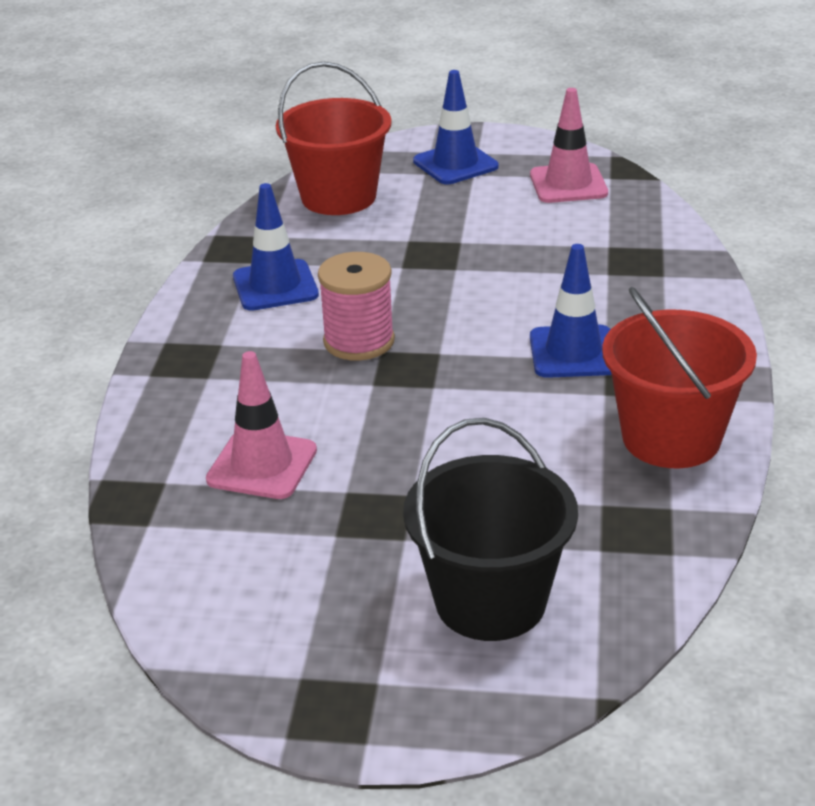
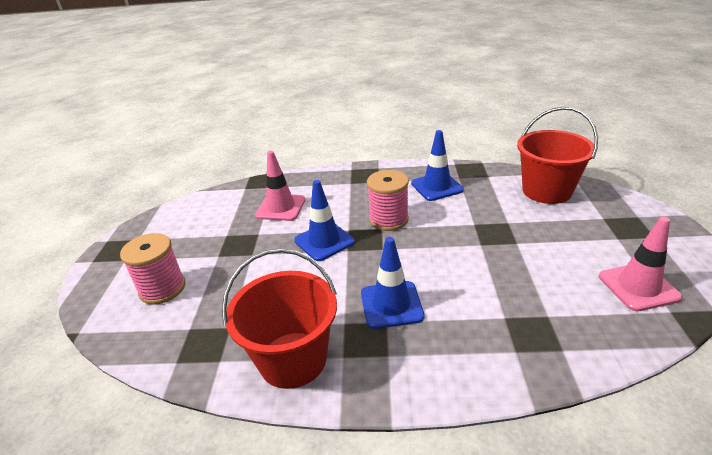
camera: 85 degrees right, 0 degrees up
(455, 164) = (627, 229): blue traffic cone -> blue traffic cone (324, 241)
(490, 601) = (162, 288): black bucket -> pink spool

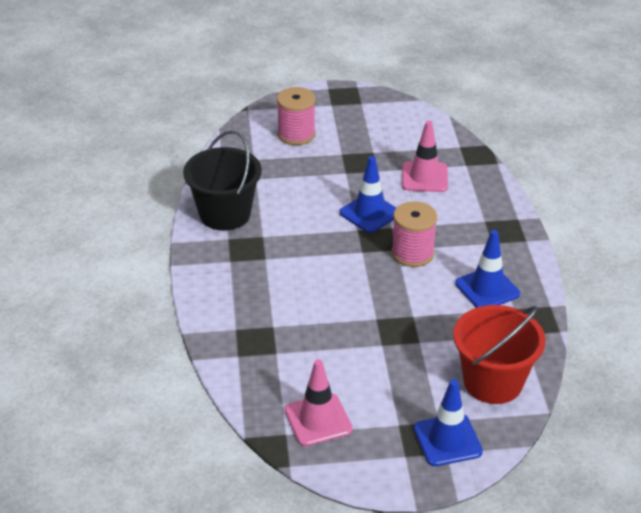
camera: 80 degrees right, 5 degrees up
(293, 359) = (225, 214): red bucket -> black bucket
(391, 305) = (284, 260): blue traffic cone -> blue traffic cone (447, 440)

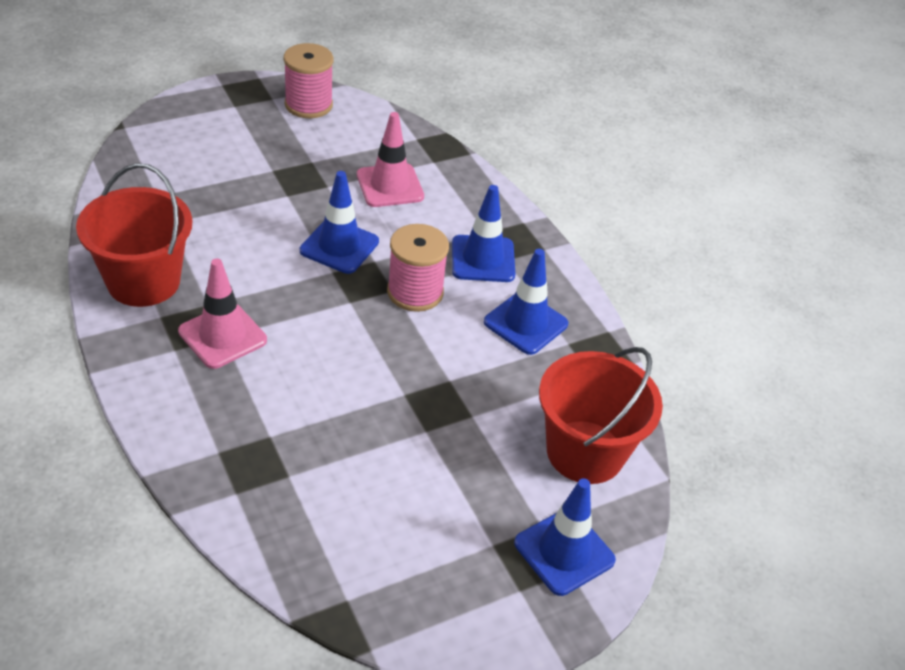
camera: 25 degrees left, 5 degrees up
(225, 214) = (143, 281): black bucket -> red bucket
(296, 134) = (203, 152): pink spool -> pink spool (308, 105)
(318, 420) = (384, 566): pink traffic cone -> pink traffic cone (222, 336)
(474, 239) = (483, 259): none -> blue traffic cone

